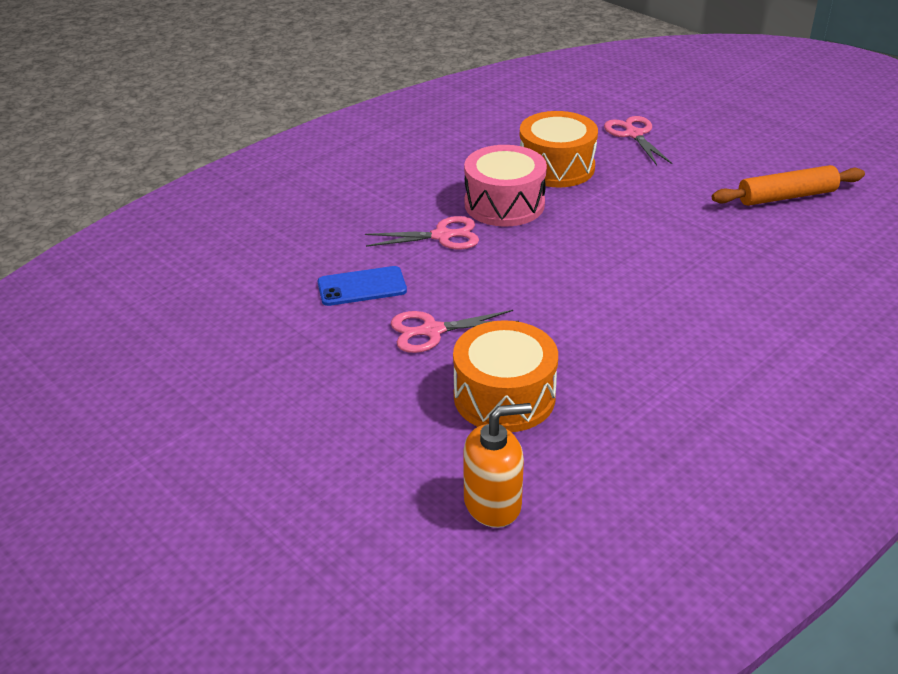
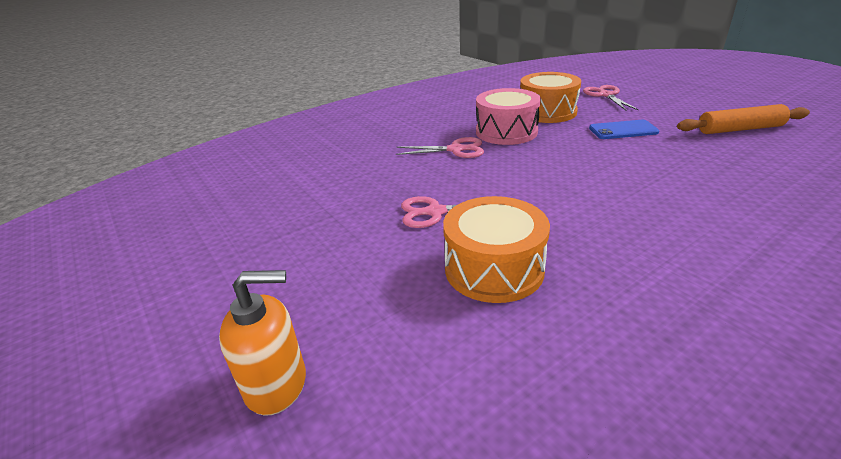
camera: 10 degrees right, 5 degrees down
(362, 287) = (385, 180): blue phone -> blue phone (623, 130)
(493, 503) = (471, 380): orange soap dispenser -> orange soap dispenser (276, 384)

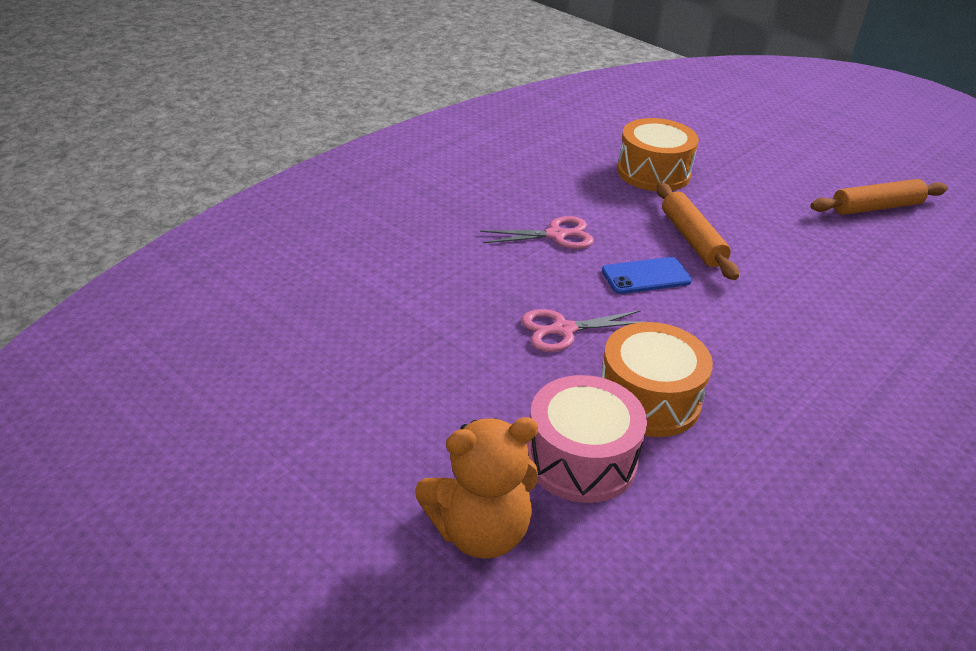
camera: 15 degrees left, 5 degrees up
(276, 384) = (480, 531): orange soap dispenser -> orange teddy bear
(506, 132) = (610, 206): pink drum -> pink drum (581, 459)
(568, 151) = (692, 239): none -> orange rolling pin
(605, 95) = (719, 144): pink scissors -> none
(623, 130) = (749, 206): blue phone -> blue phone (646, 276)

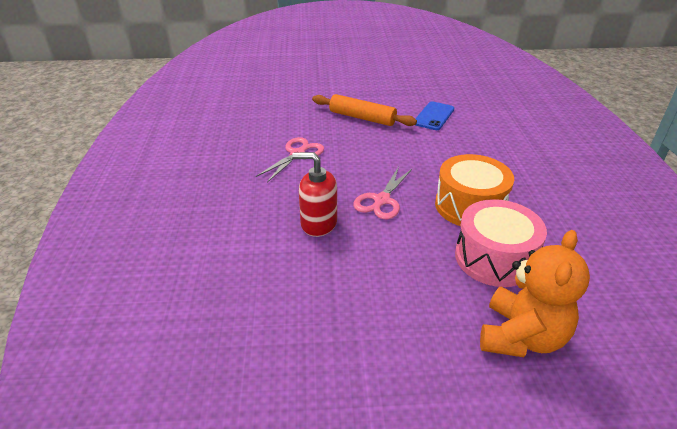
camera: 45 degrees left, 0 degrees up
(469, 308) = (318, 223): none -> red soap dispenser
(646, 276) = (372, 148): blue phone -> blue phone (434, 116)
(653, 172) = (292, 95): orange drum -> none
(876, 207) = (406, 62): orange rolling pin -> none

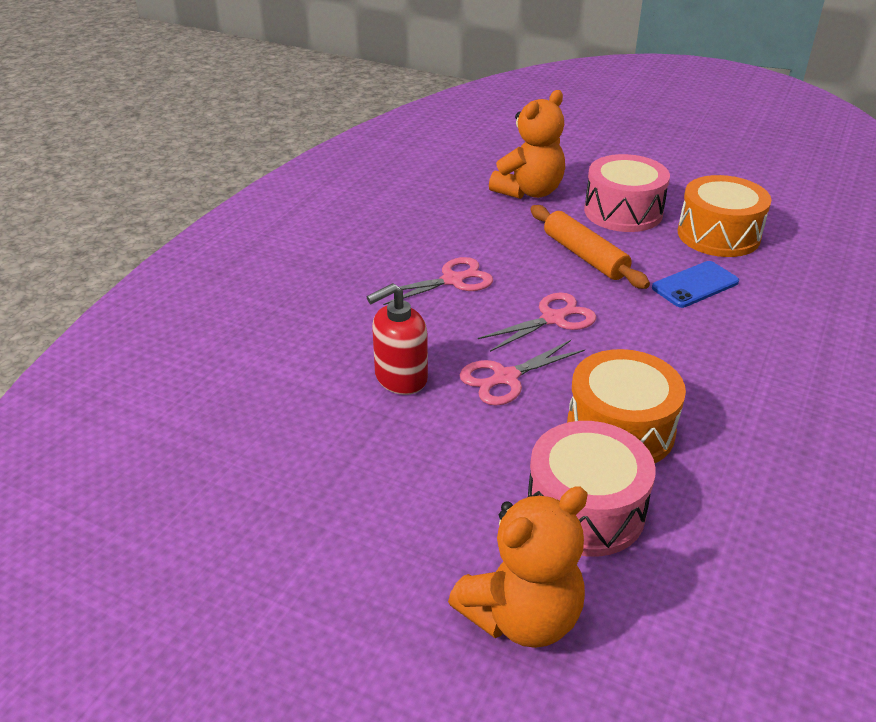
camera: 30 degrees right, 0 degrees up
(297, 91) = (529, 191): none -> orange teddy bear
(318, 223) = (400, 378): red soap dispenser -> red soap dispenser turned 75 degrees counterclockwise
(361, 88) = (623, 212): none -> pink drum
(377, 157) = (554, 318): none -> pink scissors
(421, 87) = (718, 235): none -> orange drum

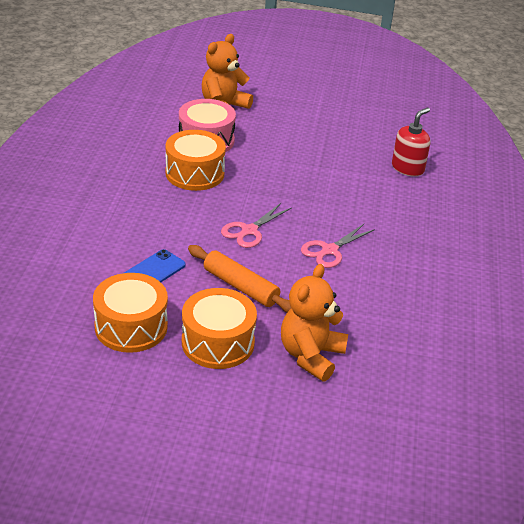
camera: 160 degrees right, 0 degrees up
(400, 378) = (324, 184): red soap dispenser -> red soap dispenser (408, 168)
(504, 378) = (266, 191): pink scissors -> none
(623, 212) = (218, 342): pink drum -> orange drum

